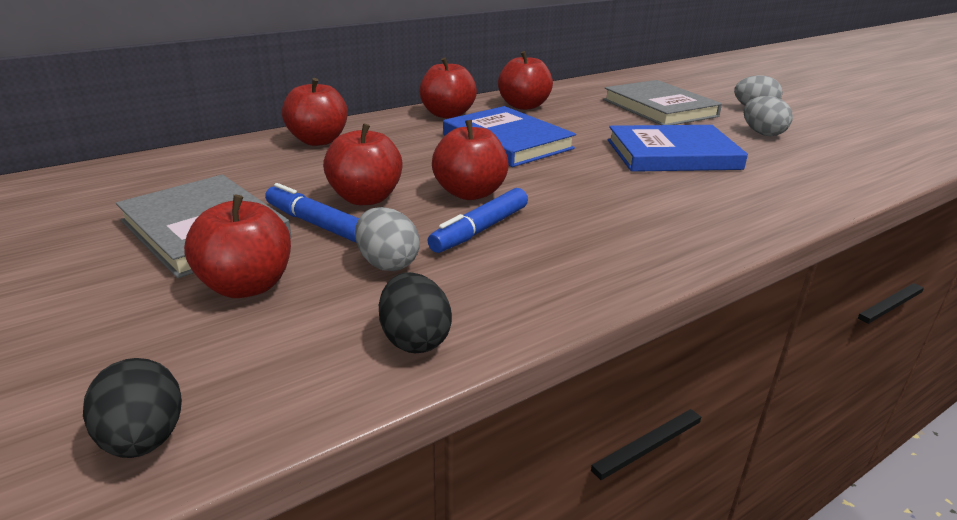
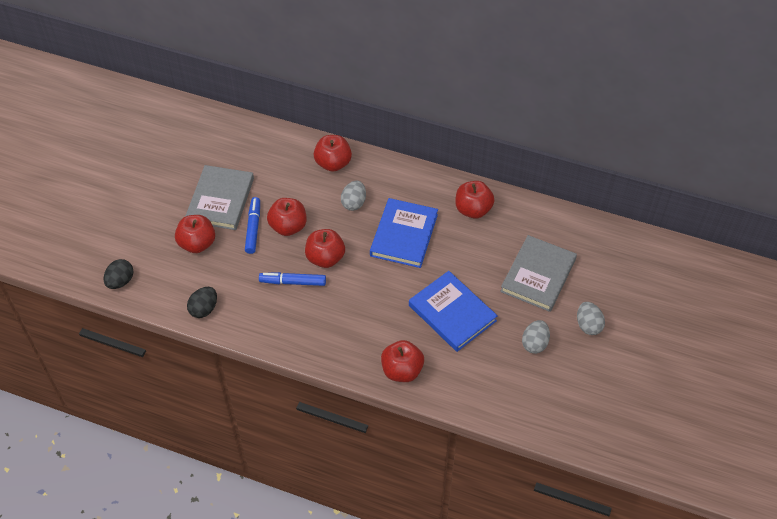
camera: 55 degrees right, 25 degrees up
(387, 263) = (243, 271): grey egg -> grey egg (354, 203)
(447, 114) = (422, 186): red apple -> red apple (402, 370)

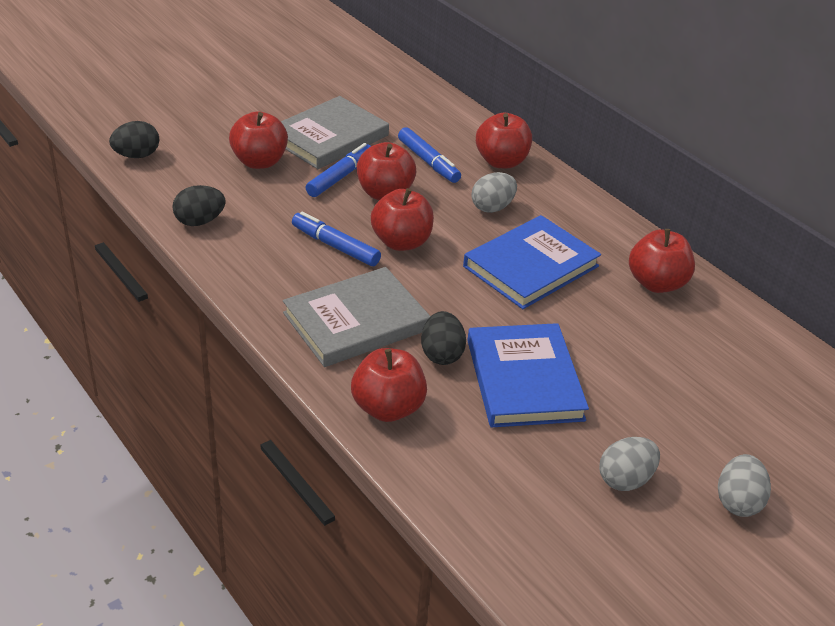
camera: 30 degrees right, 15 degrees down
(293, 187) = (428, 162): none -> blue marker
(402, 322) = (441, 354): none -> black egg
(538, 275) = (699, 399): grey book -> grey book (356, 321)

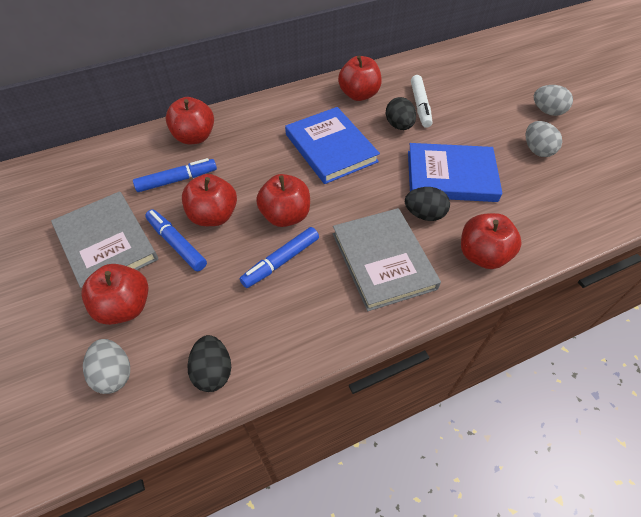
camera: 75 degrees left, 15 degrees up
(137, 155) = (59, 434): black egg -> black egg (399, 126)
(492, 207) = (254, 154): grey egg -> grey egg (114, 374)
(666, 346) = (420, 106): none -> white marker

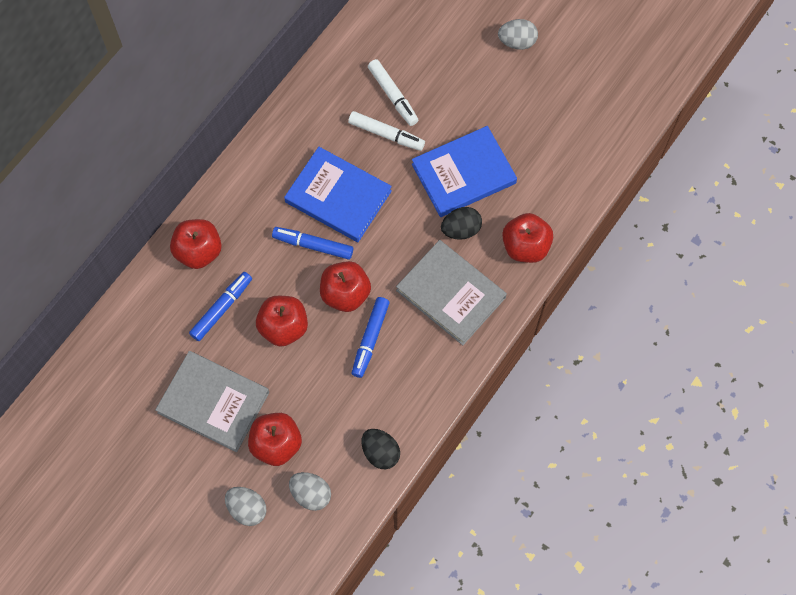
camera: 30 degrees left, 15 degrees up
(176, 244) = (273, 370): blue marker -> blue marker (313, 245)
(359, 95) = (324, 111): red apple -> none
(399, 126) = (386, 134): black egg -> white marker
(537, 150) = (526, 101): grey egg -> grey egg (247, 509)

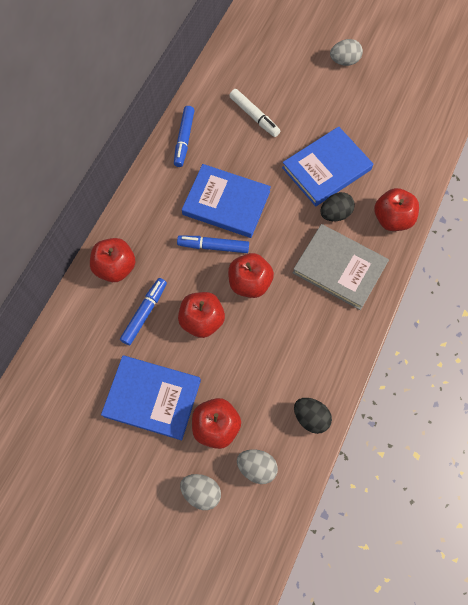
camera: 10 degrees left, 0 degrees up
(213, 402) = (152, 398): grey book -> blue book
(370, 339) = (279, 318): blue marker -> blue marker (184, 139)
(386, 134) = (255, 147): white marker -> none

